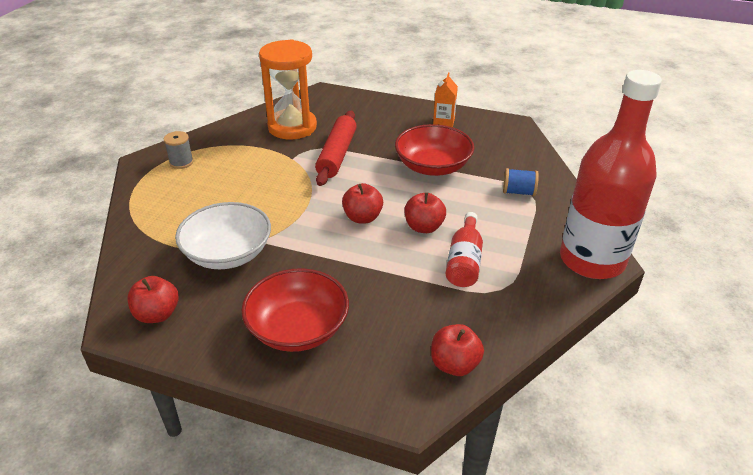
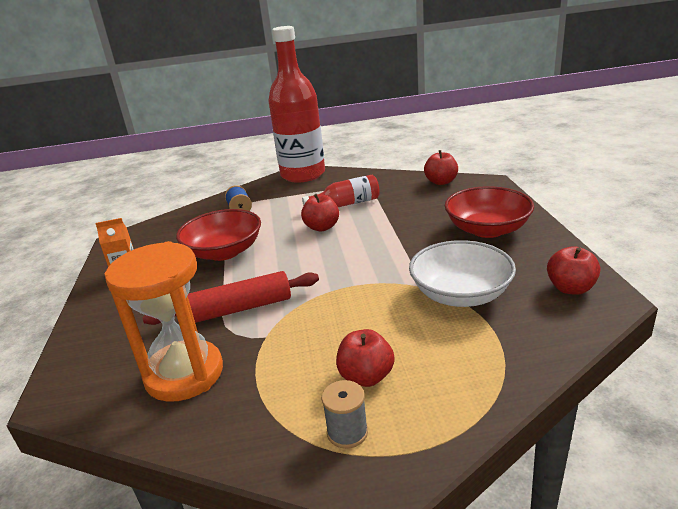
camera: 115 degrees left, 10 degrees down
(362, 218) = (336, 254): red apple -> red apple (366, 377)

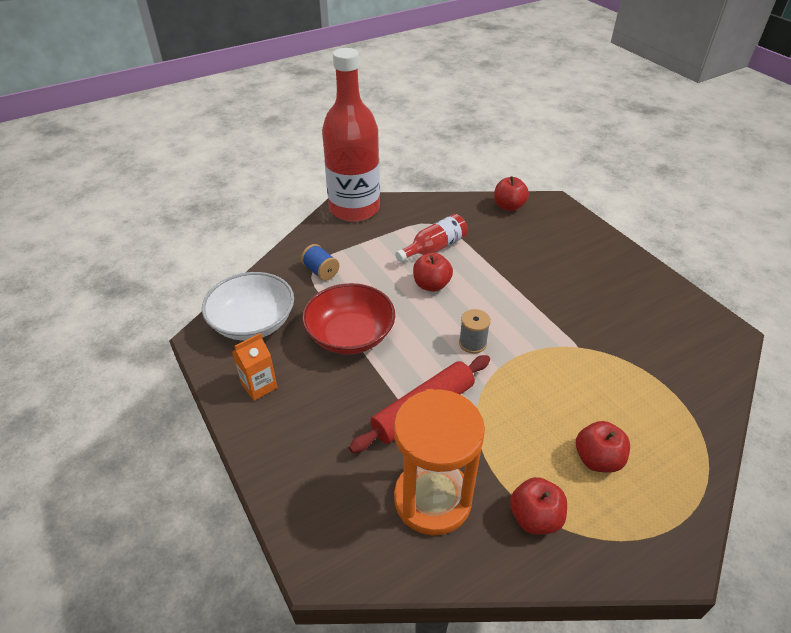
camera: 25 degrees left, 15 degrees up
(347, 432) = (621, 520): grey spool -> grey spool (472, 343)
(461, 294) = (615, 349): white bowl -> white bowl (253, 322)
(487, 229) = (590, 266): red bowl -> none
(570, 288) = (695, 326): red apple -> red apple (535, 517)

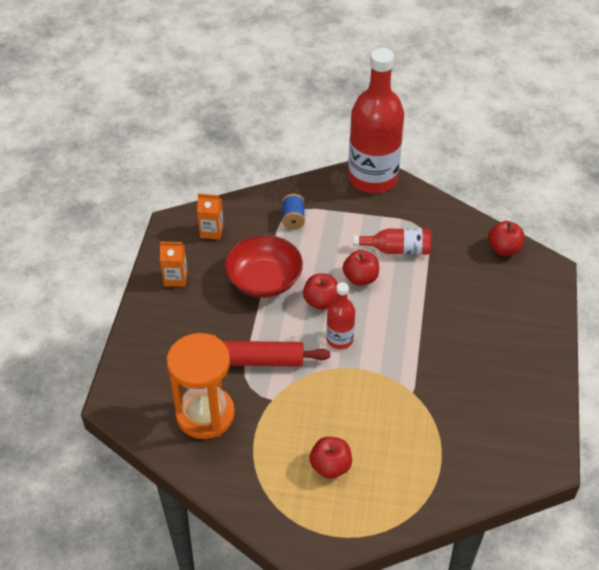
camera: 40 degrees right, 5 degrees up
(253, 322) = (211, 231): white bowl -> orange carton
(472, 343) = (339, 339): grey spool -> red bottle
(535, 517) = (251, 467): red apple -> red apple (321, 301)

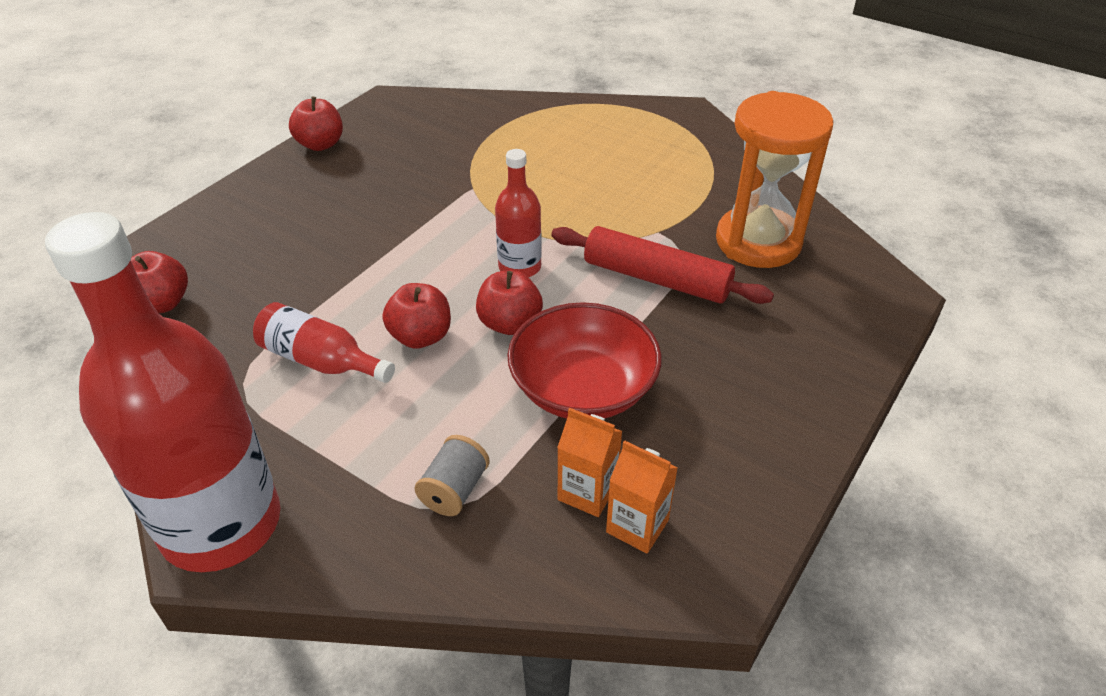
camera: 155 degrees left, 5 degrees down
(175, 278) = (747, 448): orange carton -> orange carton (587, 492)
(293, 219) = (454, 490): blue spool -> grey spool
(330, 466) = (622, 157): red apple -> red apple (320, 144)

